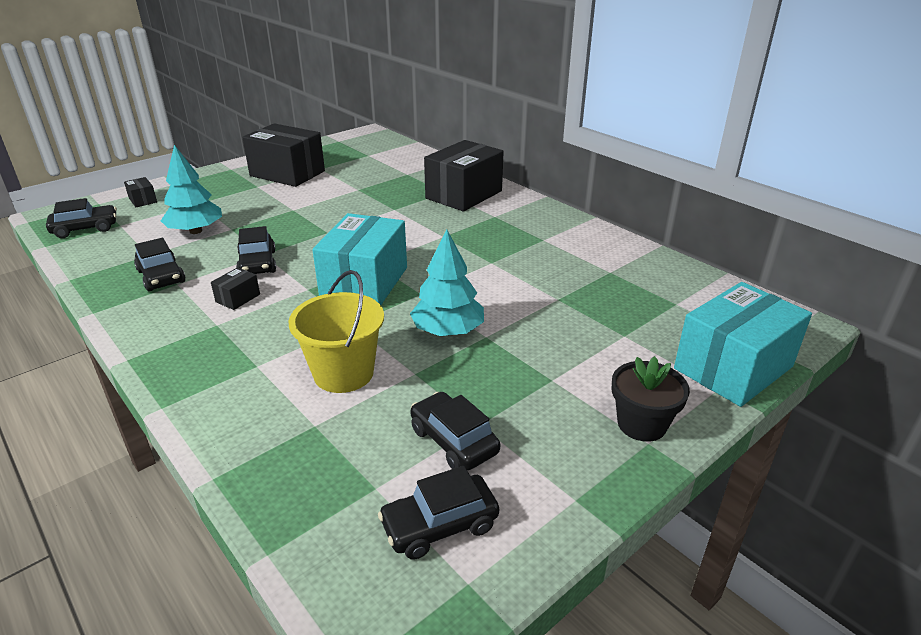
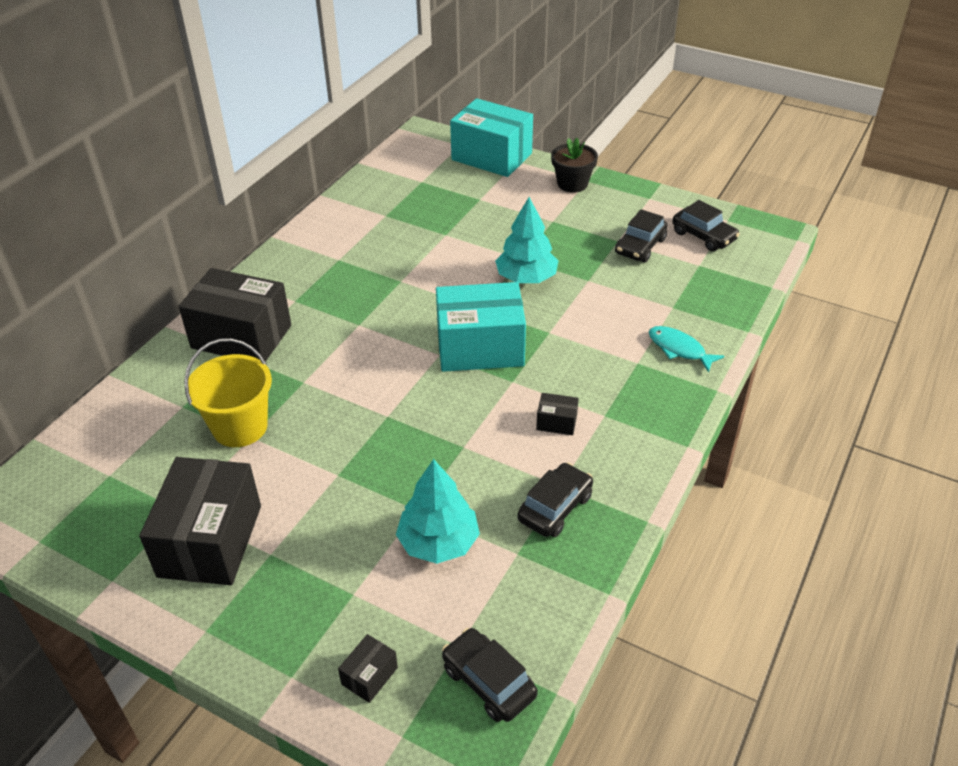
camera: 110 degrees left, 10 degrees up
(244, 402) = (679, 349): none -> turquoise fish
(257, 263) = (486, 441): black car -> none
(343, 373) = (613, 313): yellow bucket -> yellow bucket (240, 427)

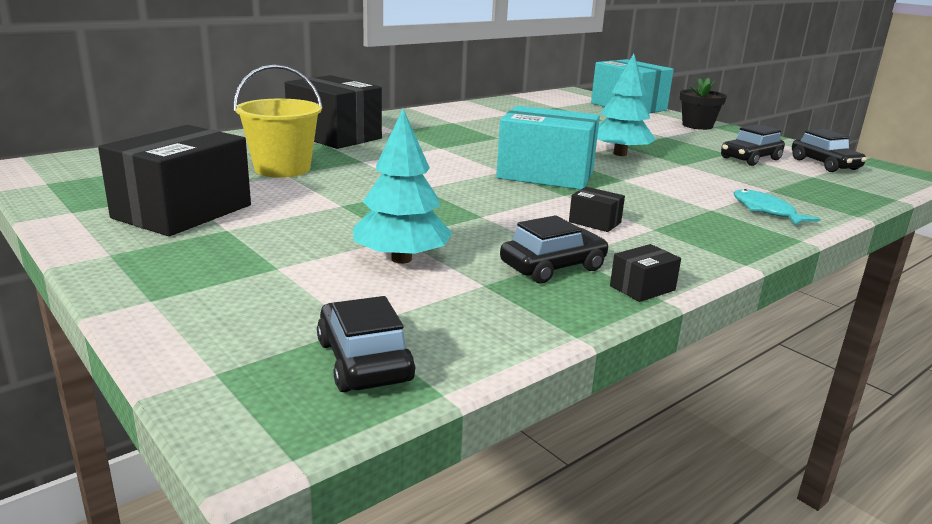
camera: 20 degrees right, 20 degrees down
(369, 676) = (231, 321): black box -> black box (642, 288)

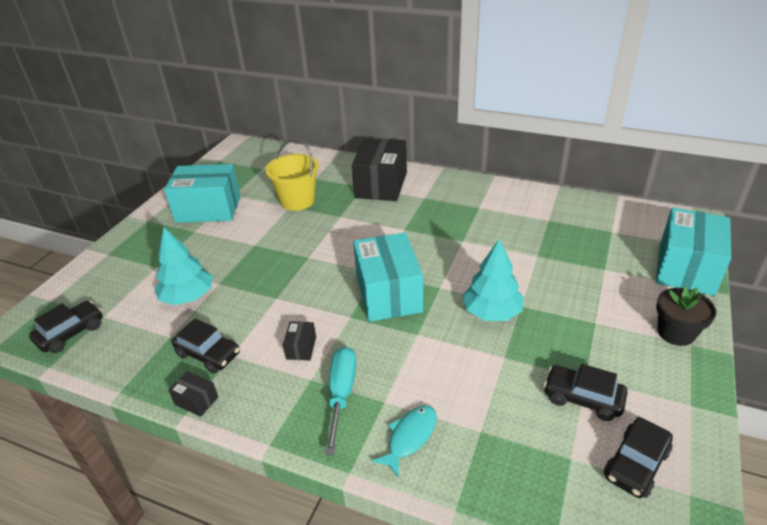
camera: 65 degrees right, 15 degrees up
(182, 211) = (208, 209): black box -> turquoise box
(688, 221) = (341, 394): none -> turquoise screwdriver

